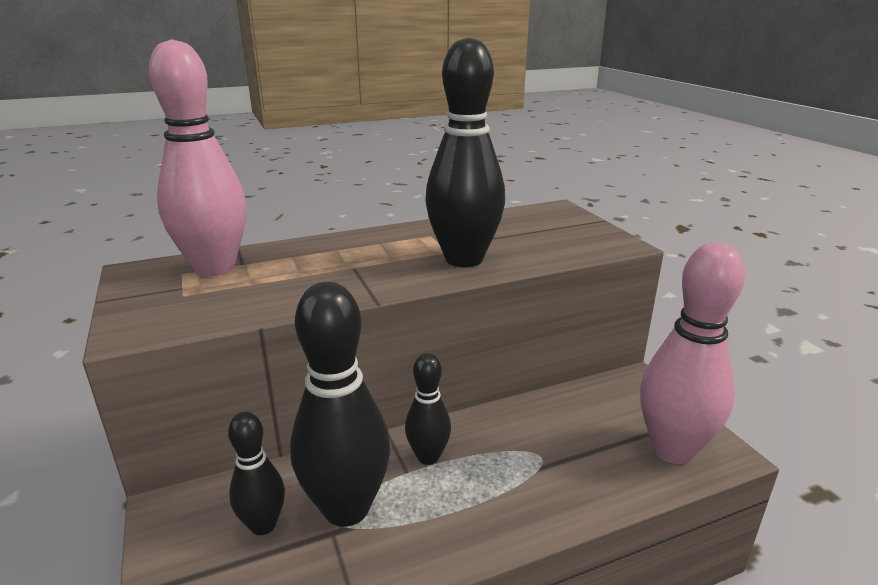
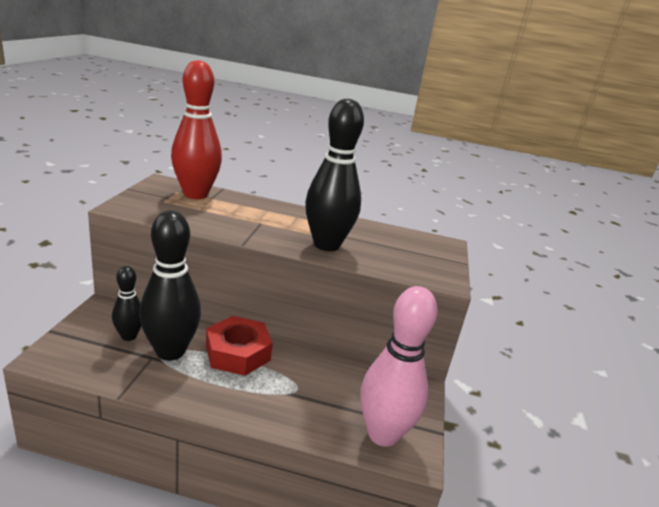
camera: 30 degrees right, 0 degrees up
(214, 268) = (195, 194): pink bowling pin -> red bowling pin
(428, 457) = (238, 353): black bowling pin -> red nut

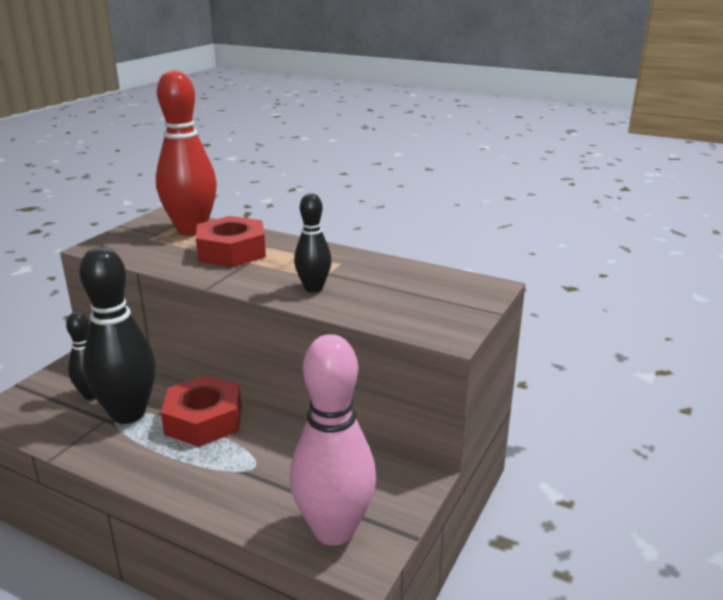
camera: 20 degrees right, 0 degrees up
(242, 214) = (232, 251): none -> red nut
(326, 245) = (313, 288): black bowling pin -> black bowling pin, size x0.54

